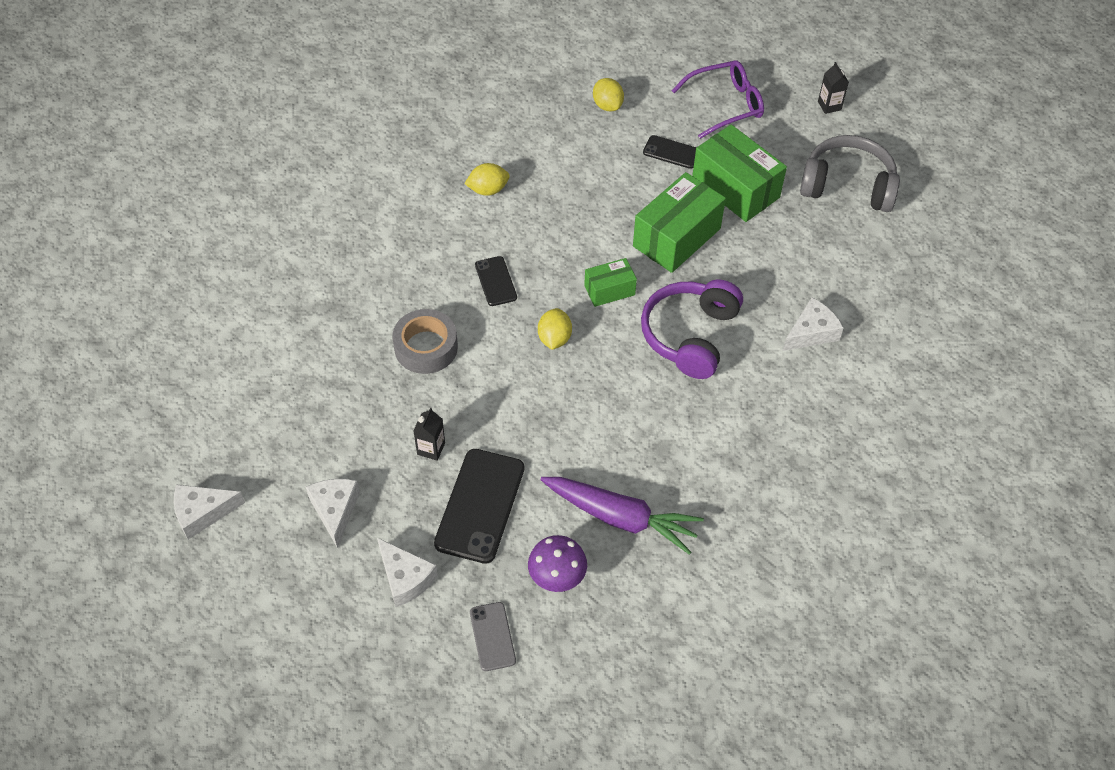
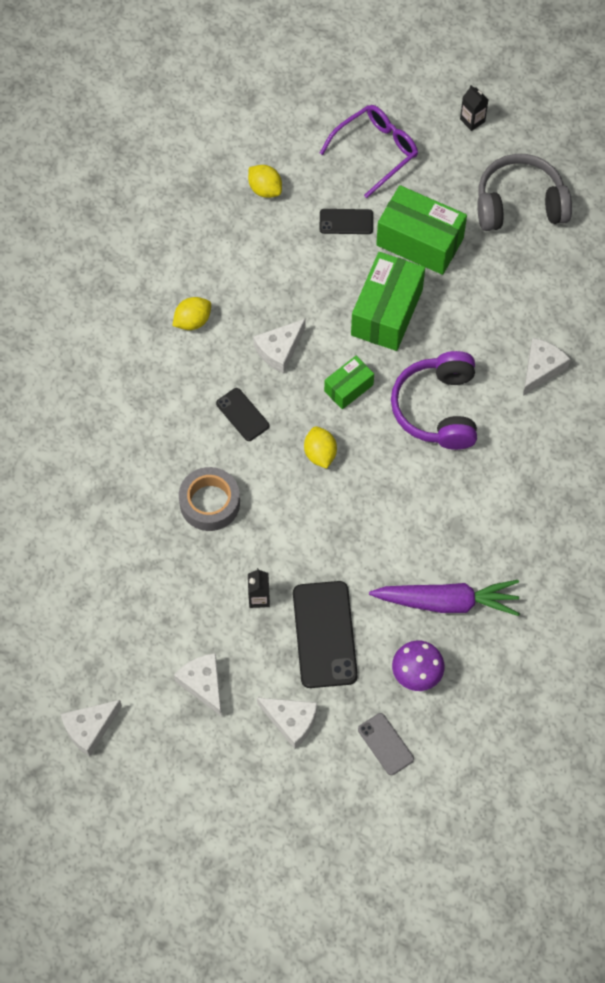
camera: 20 degrees left, 10 degrees up
(557, 238) = (279, 350): none -> white cheese

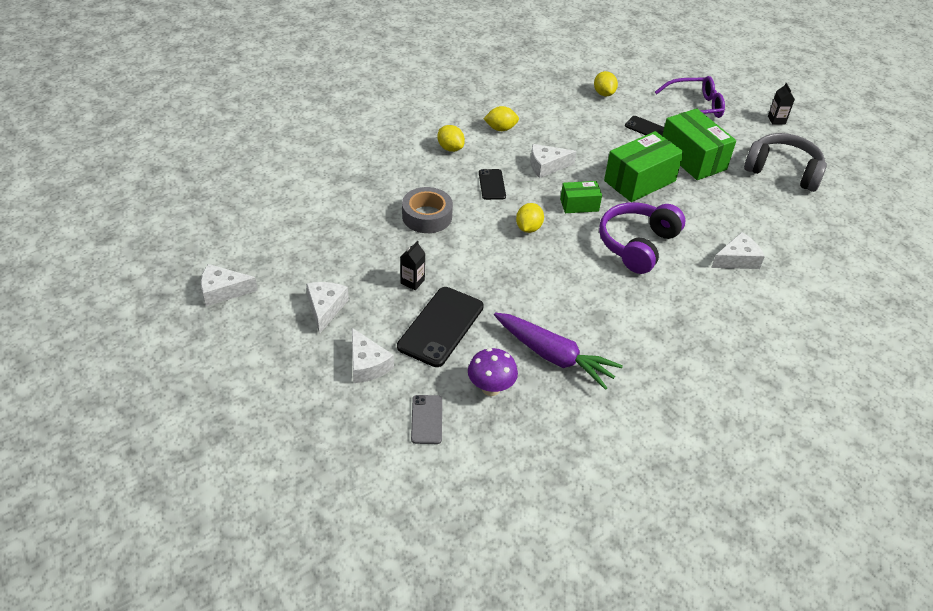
camera: 30 degrees right, 20 degrees down
(161, 387) = (450, 148): none -> yellow lemon

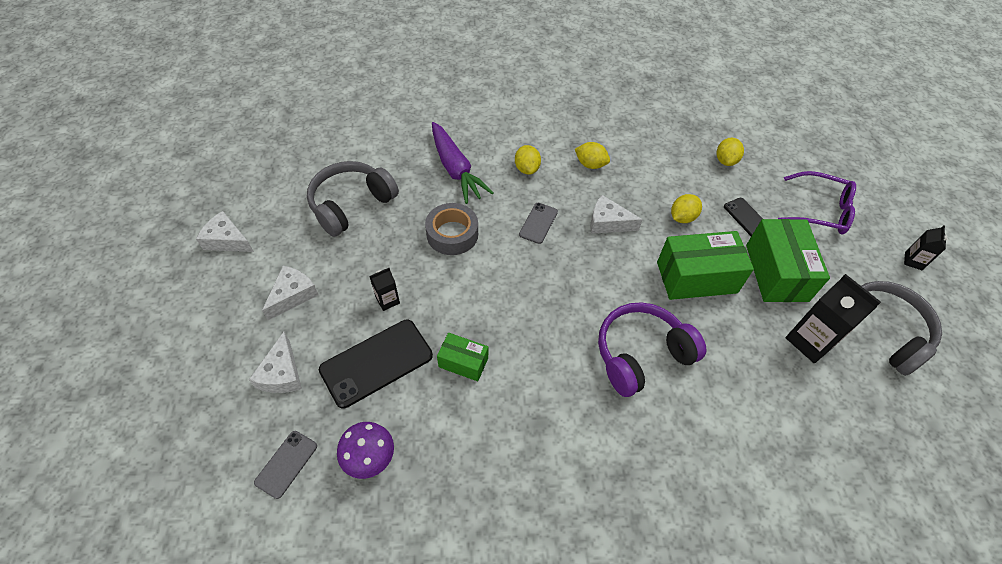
camera: 30 degrees right, 10 degrees up
(317, 224) = (351, 204): none -> grey headphones
(492, 184) = (538, 223): black phone -> grey phone
(528, 228) = (540, 286): yellow lemon -> yellow lemon (682, 217)
(553, 356) = (458, 451): purple carrot -> purple carrot (455, 169)
(579, 205) = (611, 280): green box -> green box (463, 362)
(737, 260) = (746, 424): white cheese -> none
(744, 194) = (810, 341): none -> black carton

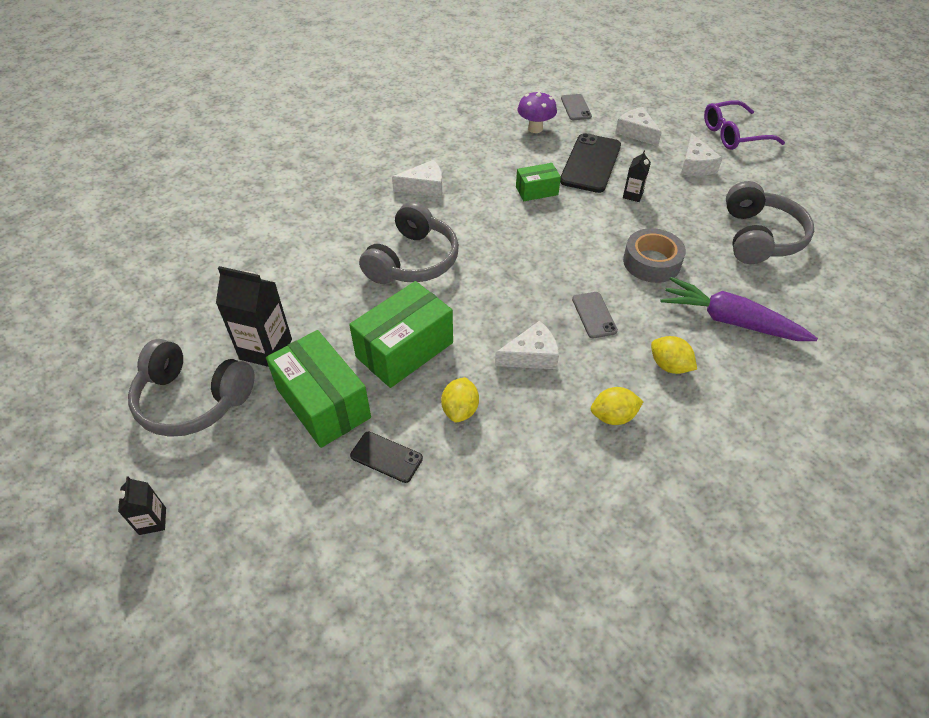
camera: 145 degrees right, 5 degrees down
(227, 240) = (792, 168): white cheese -> white cheese (424, 187)
(641, 354) = (413, 261): purple headphones -> grey headphones
(725, 161) = (459, 539): yellow lemon -> none
(819, 210) = (295, 531): purple glasses -> purple glasses (734, 134)

